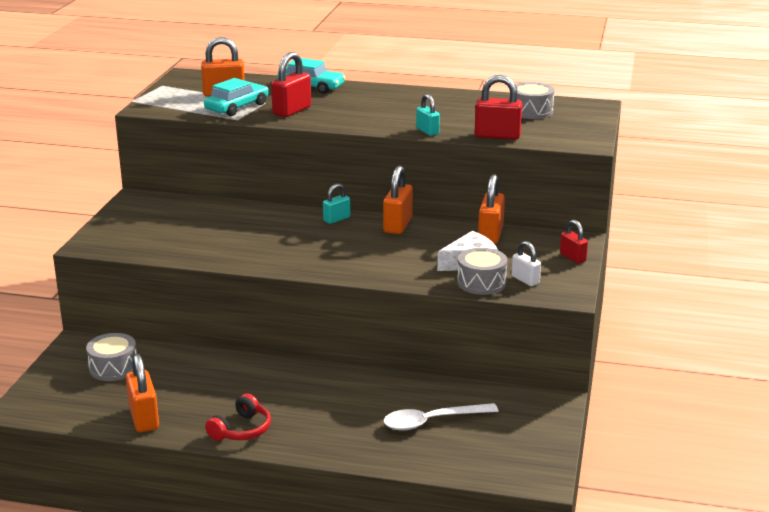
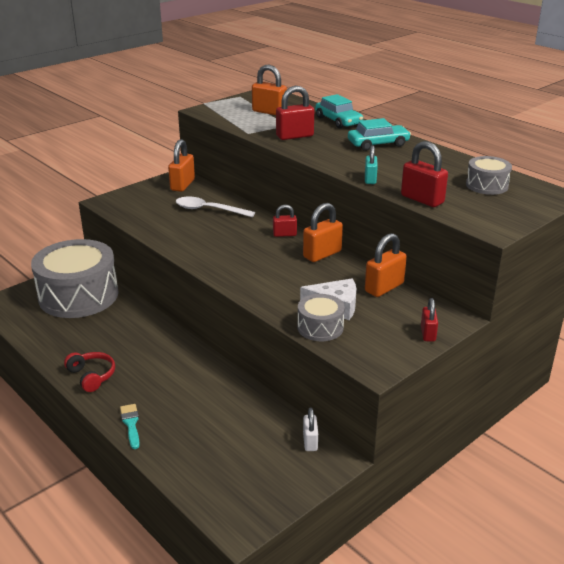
camera: 35 degrees right, 5 degrees up
(113, 368) = (78, 296): grey drum -> grey drum, size x2.15
(144, 418) = (49, 340): orange padlock -> orange padlock (182, 185)
(237, 107) = (262, 124): turquoise car -> turquoise car (378, 144)
(241, 430) = (92, 376): red headphones -> red headphones turned 105 degrees counterclockwise
(336, 219) = (284, 234): turquoise padlock -> red padlock
(341, 450) = (131, 424): none -> turquoise brush
(432, 421) = (220, 431): white spoon -> white spoon (209, 210)
(525, 280) = (359, 339): white padlock -> white padlock (310, 441)

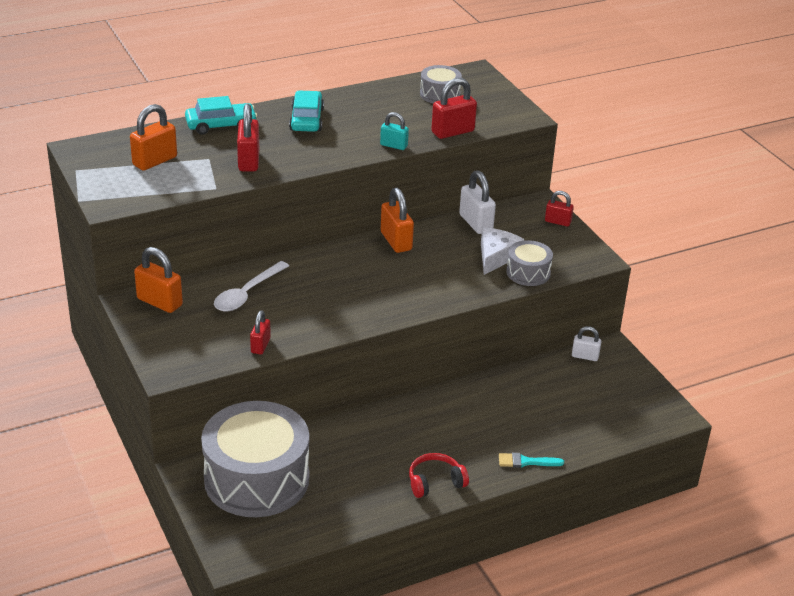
camera: 75 degrees left, 5 degrees up
(284, 234) = (340, 254): red padlock -> red padlock (260, 345)
(384, 287) = (476, 223): orange padlock -> white padlock

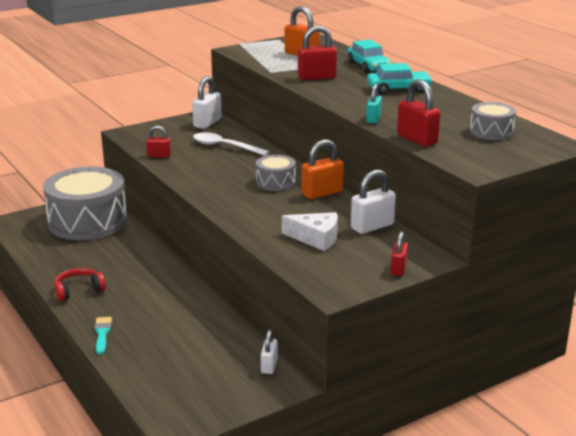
camera: 85 degrees right, 10 degrees down
(159, 302) = (207, 123): orange padlock -> white padlock
(435, 482) = (78, 290): red headphones -> red headphones turned 90 degrees counterclockwise
(528, 273) = (293, 254): grey drum -> grey drum (275, 182)

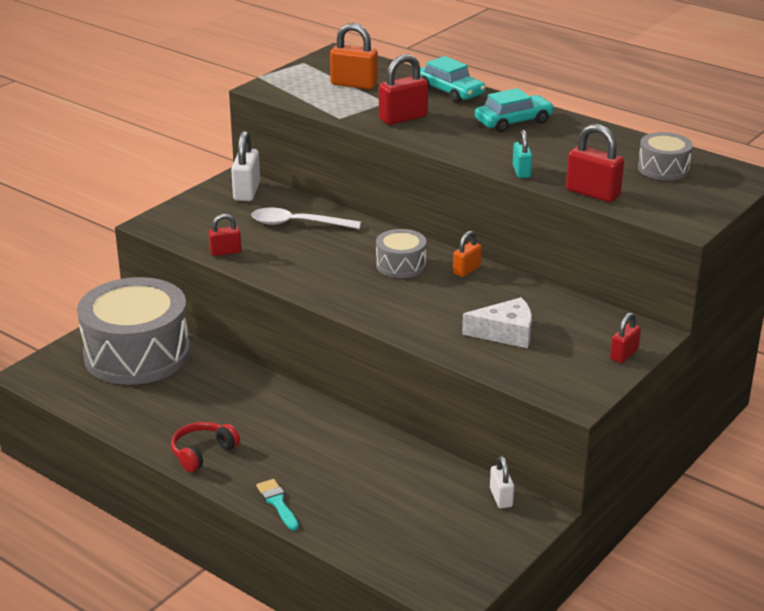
camera: 20 degrees left, 5 degrees up
(322, 193) = (466, 270): orange padlock -> orange padlock, size x0.62
(372, 226) = (556, 305): white padlock -> none
(398, 269) = (624, 355): red padlock -> red padlock turned 45 degrees clockwise

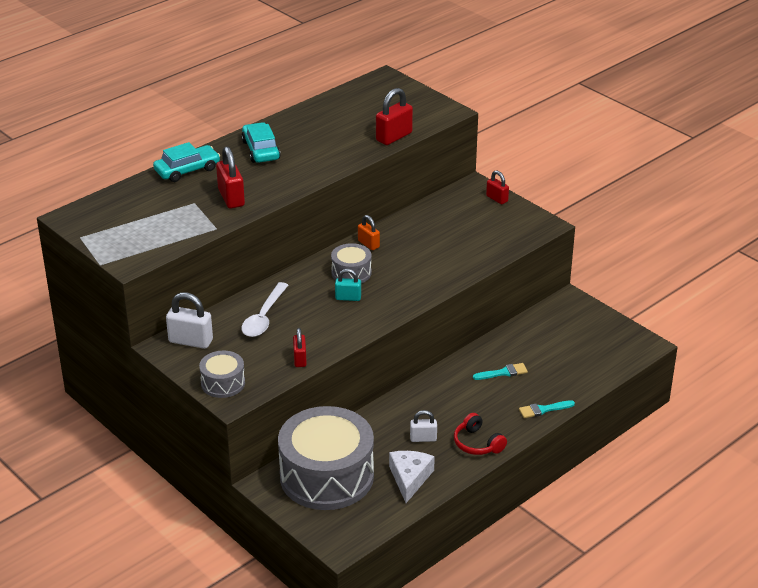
camera: 80 degrees left, 5 degrees up
(348, 463) = (503, 372): none -> turquoise brush
(354, 84) = (147, 214): orange padlock -> none
(501, 498) = (551, 311): white padlock -> white padlock (423, 438)
(505, 333) = (460, 240): white cheese -> white cheese (410, 478)
(521, 171) = (350, 159): turquoise padlock -> turquoise padlock (348, 298)
(663, 168) = (365, 105): grey drum -> grey drum (223, 383)

